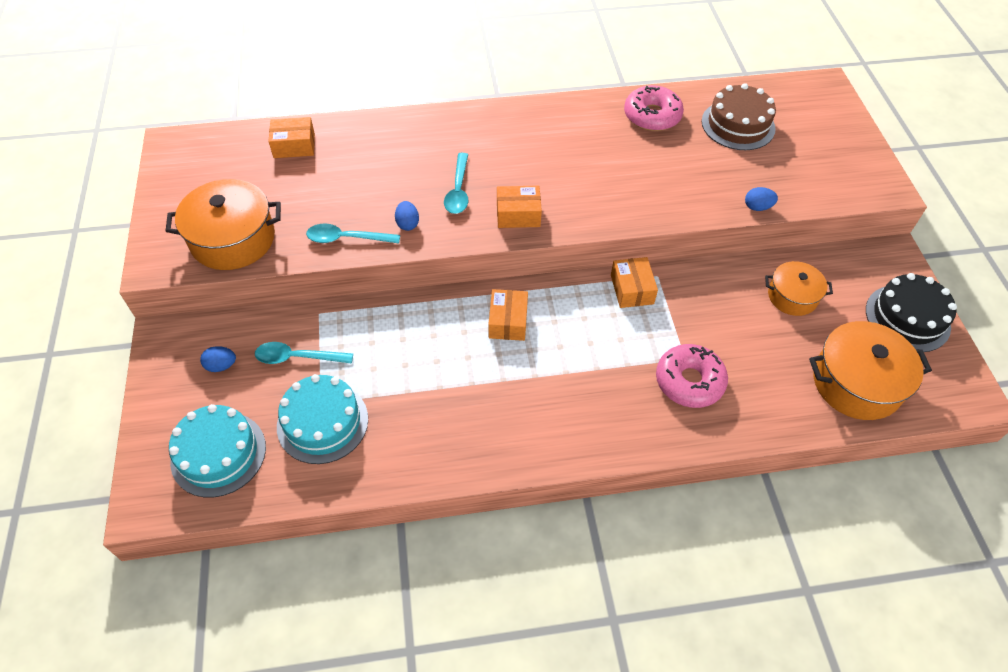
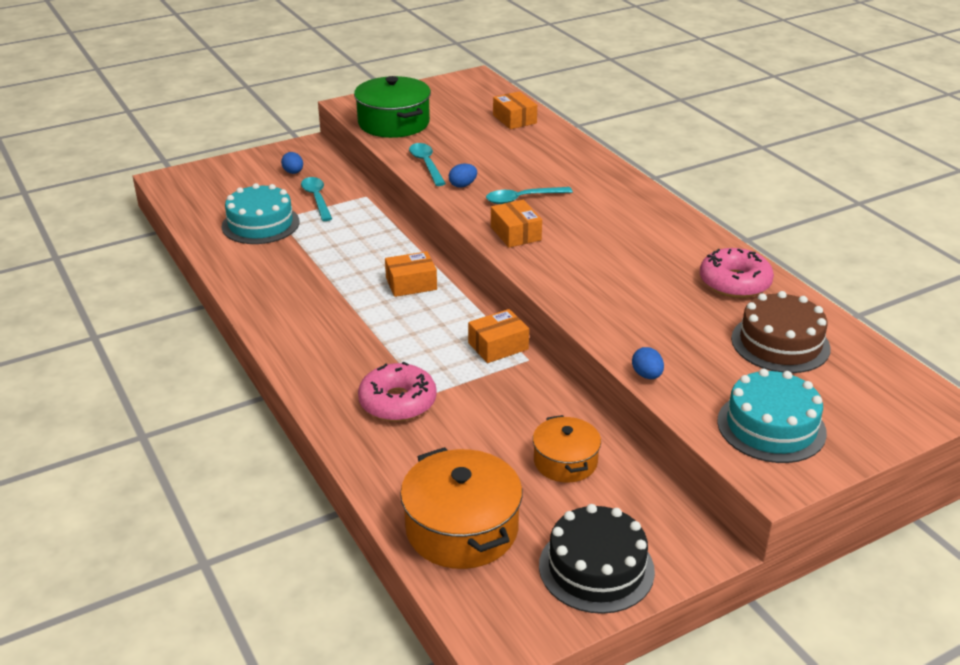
camera: 70 degrees right, 20 degrees down
(218, 454) = (216, 192): turquoise cake -> turquoise cake (771, 427)
(233, 239) = (394, 123): orange pot -> green pot

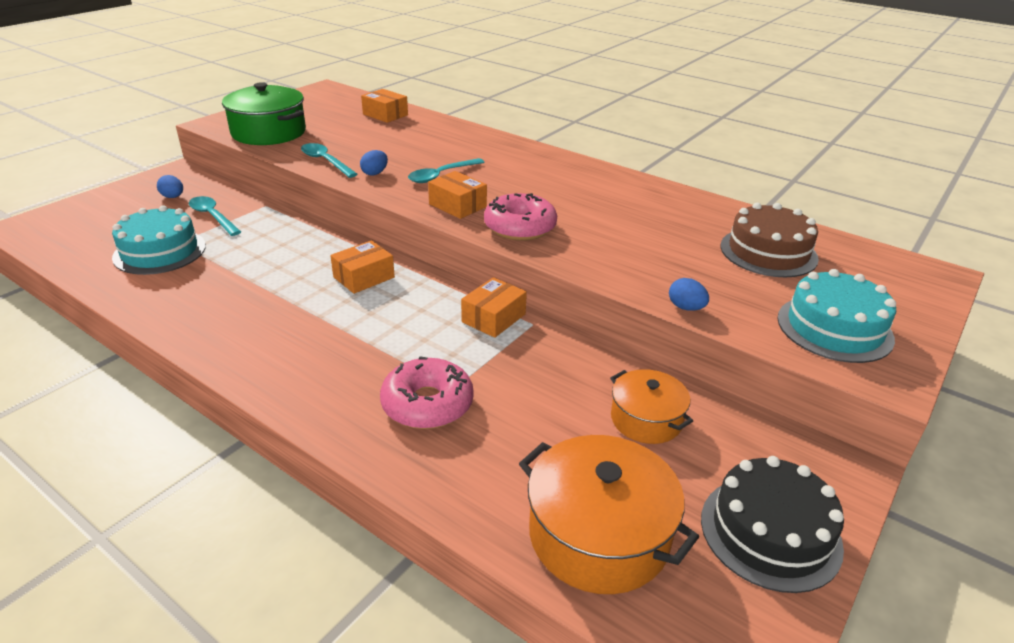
camera: 25 degrees left, 0 degrees up
(734, 283) = (684, 210): pink donut -> pink donut (520, 227)

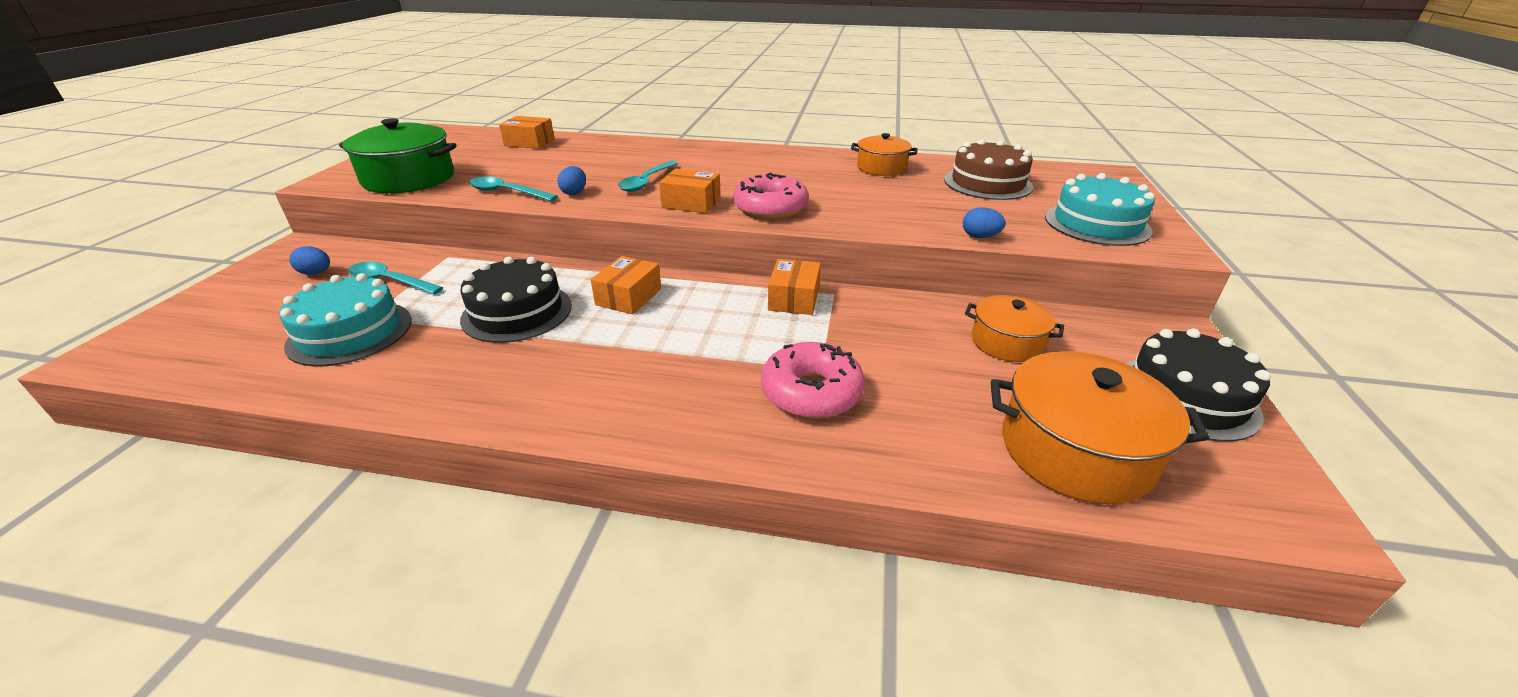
camera: 25 degrees left, 0 degrees up
(274, 267) = (517, 312): none -> black cake
(674, 208) = (881, 168): none -> orange pot

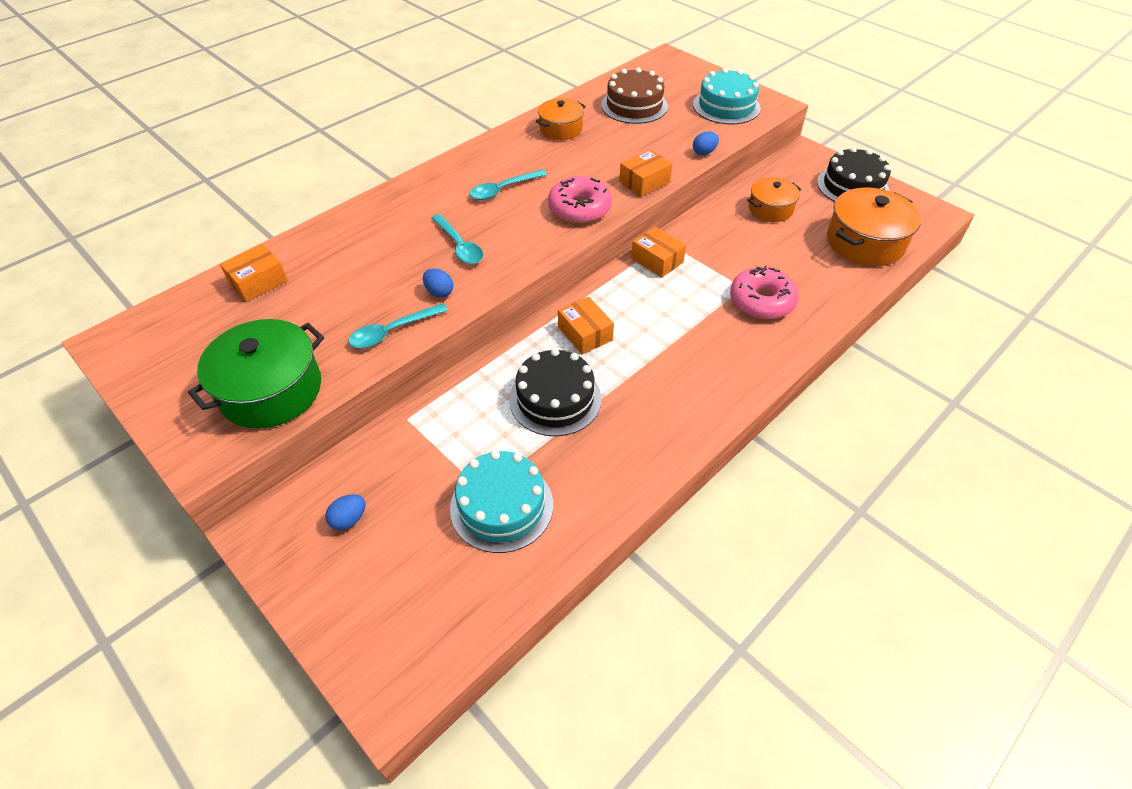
camera: 55 degrees left, 15 degrees up
(389, 281) = (422, 467): turquoise spoon -> turquoise spoon (503, 190)
(691, 203) = (530, 240): orange box -> orange box (644, 182)

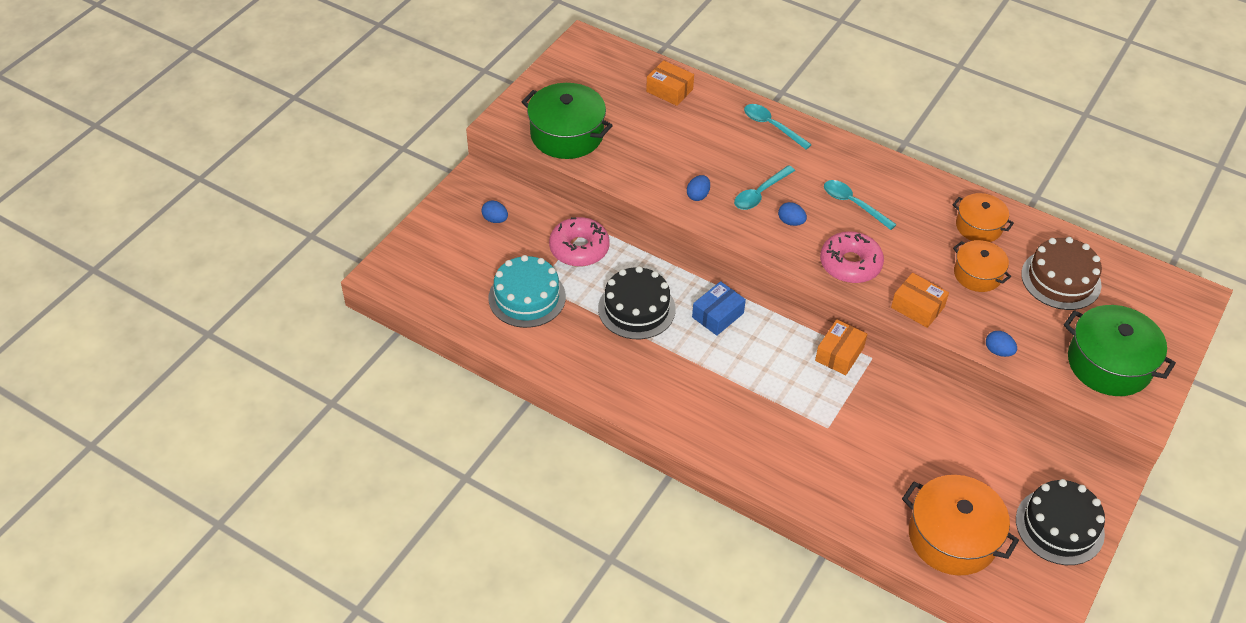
camera: 75 degrees right, 0 degrees up
(392, 331) = (644, 180): turquoise spoon -> turquoise spoon (771, 126)
(509, 233) = (791, 222): none -> blue egg
(585, 333) = (718, 315): orange box -> blue box
(726, 106) = (1109, 364): turquoise cake -> green pot
(761, 301) = (813, 444): pink donut -> pink donut (579, 248)
(770, 209) = (972, 445): orange pot -> orange pot (977, 274)

